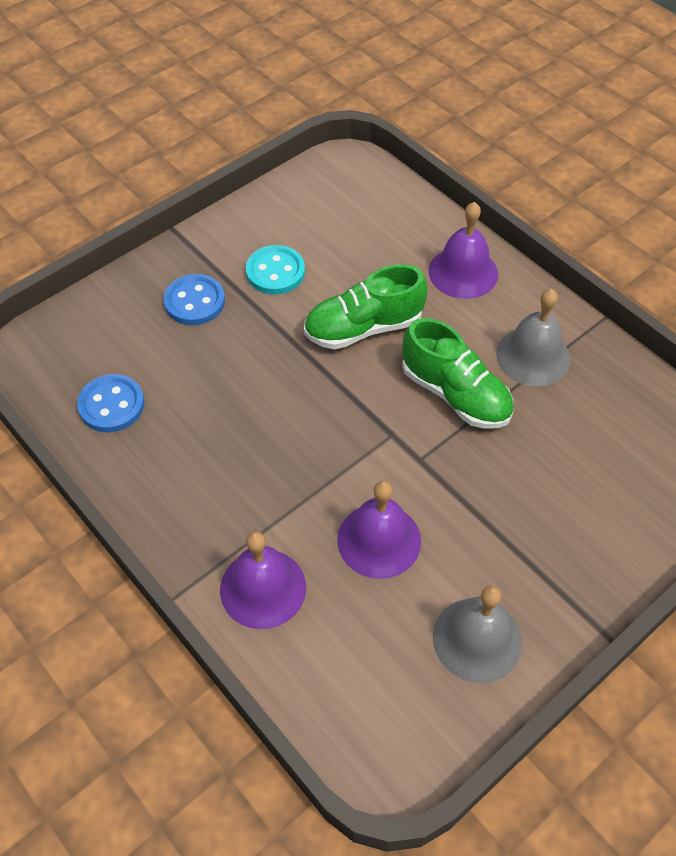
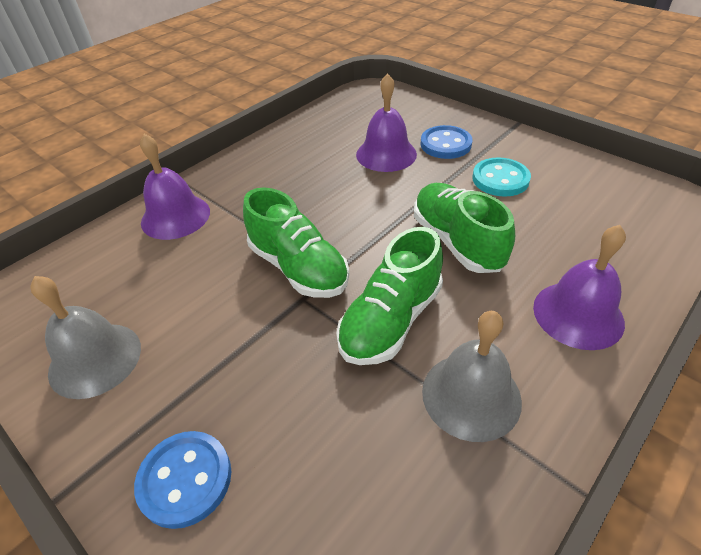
camera: 85 degrees right, 10 degrees down
(111, 405) = (335, 127): blue button -> blue button (185, 479)
(377, 460) = (298, 268): none -> green shoe
(379, 540) = (212, 278): purple bell -> purple bell (386, 154)

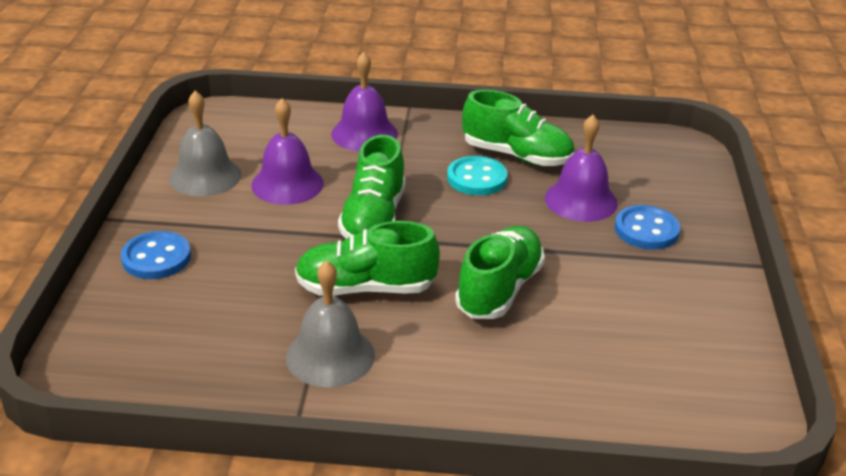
camera: 50 degrees right, 10 degrees down
(303, 156) = (517, 156): none -> green shoe
(500, 179) = (629, 285): turquoise button -> turquoise button (477, 178)
(578, 314) = (479, 390): purple bell -> purple bell (287, 184)

